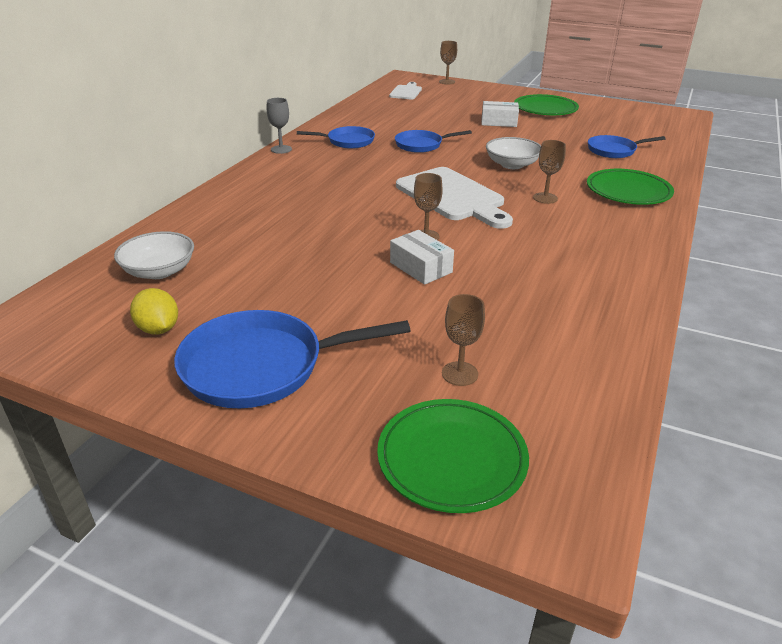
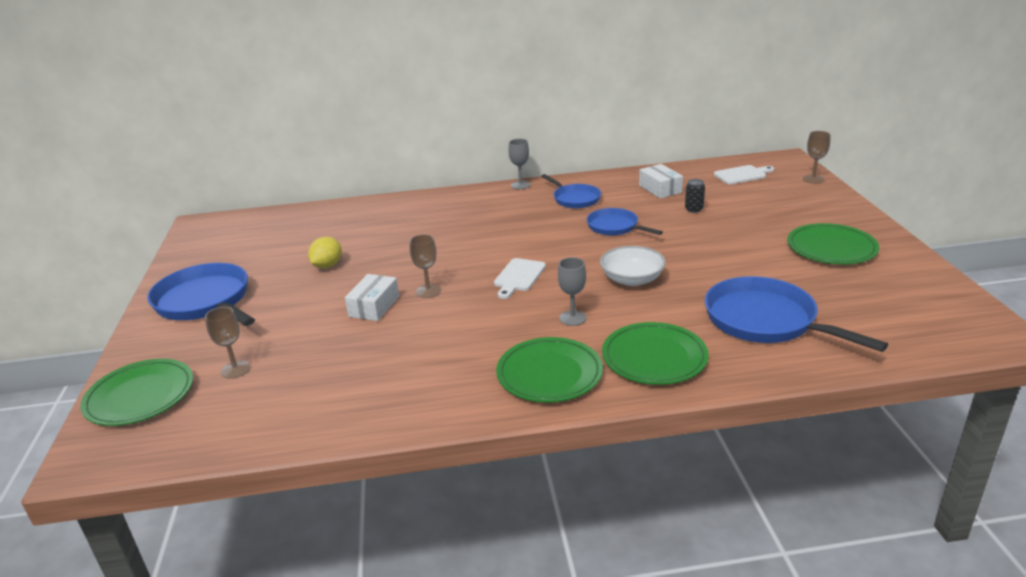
camera: 60 degrees right, 5 degrees down
(158, 329) = (226, 258): yellow lemon -> yellow lemon (327, 266)
(159, 271) = (291, 229): white bowl -> none
(434, 118) = (694, 209): none -> black can
(452, 196) = (518, 277): white cutting board -> white cutting board, size x0.54
(499, 122) = (740, 239): white box -> white box (660, 189)
(545, 198) = (572, 318): brown goblet -> grey goblet
(614, 150) = (766, 321): blue pan -> blue pan, size x1.69
(618, 228) = (549, 374): none -> green plate

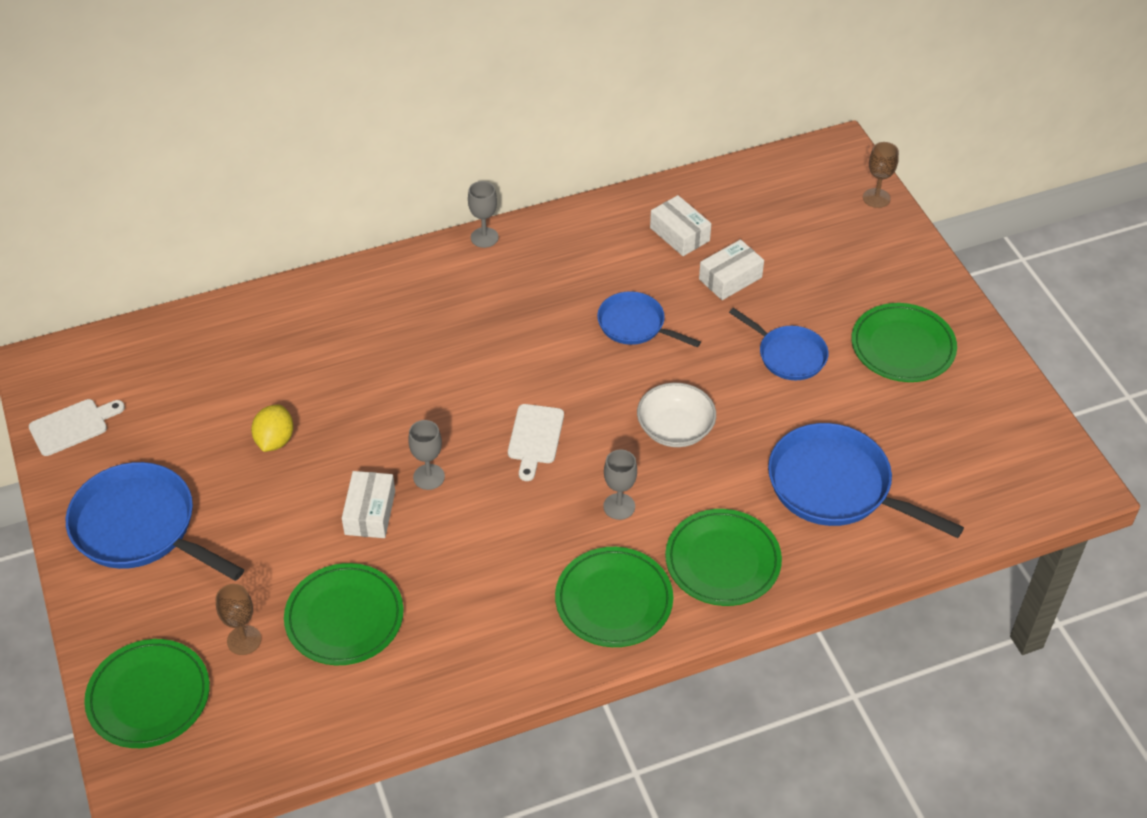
camera: 15 degrees left, 20 degrees up
(321, 363) = (344, 617): none -> green plate
(428, 291) = (429, 477): brown goblet -> grey goblet
(574, 199) = (568, 265): blue pan -> blue pan (788, 355)
(694, 209) = (730, 278): black can -> white box
(742, 175) = (784, 193): white cutting board -> white cutting board (72, 426)

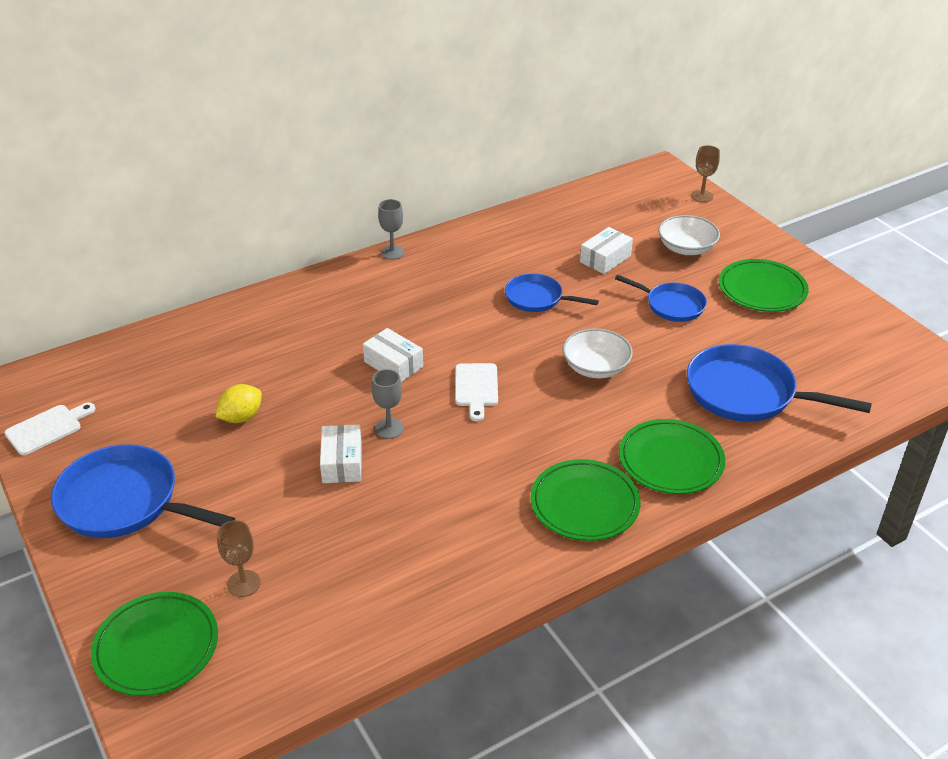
camera: 10 degrees left, 10 degrees down
(275, 440) = (241, 417): yellow lemon -> yellow lemon turned 45 degrees clockwise
(344, 617) = (337, 551): green plate -> none
(619, 506) = (566, 430): grey goblet -> none
(679, 234) = (554, 234): white box -> white box (393, 364)
(832, 275) = (686, 248): none -> white bowl

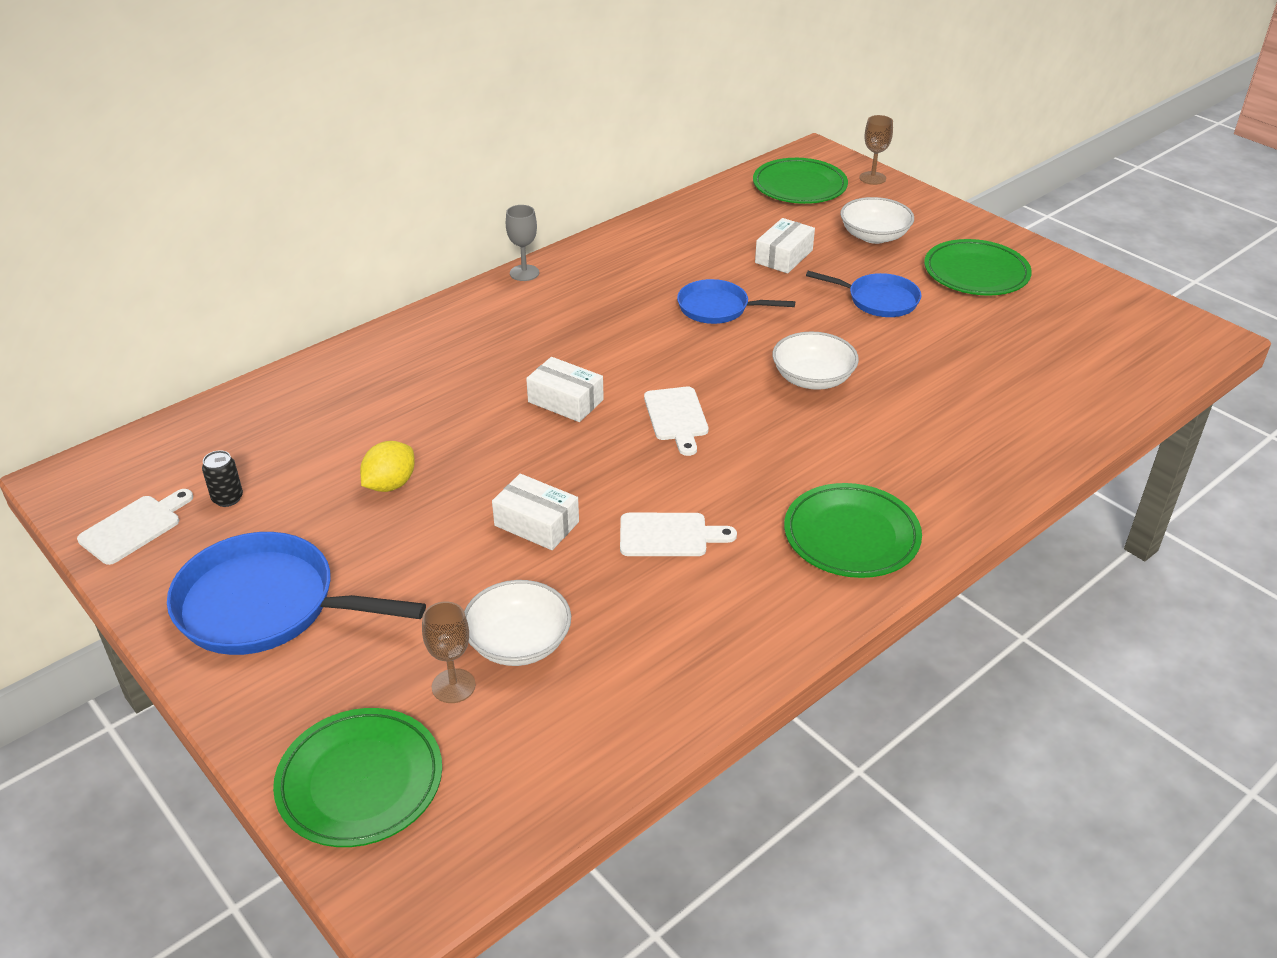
camera: 10 degrees left, 0 degrees up
(119, 414) = (227, 498): none -> black can
(301, 556) = (518, 642): none -> white bowl
(342, 463) = (536, 523): white box -> white box turned 45 degrees counterclockwise
(389, 428) = (584, 476): grey goblet -> none
(440, 485) = (668, 535): none -> white cutting board
(670, 460) = (936, 473): green plate -> green plate (799, 186)
(747, 393) = (998, 388): blue pan -> none

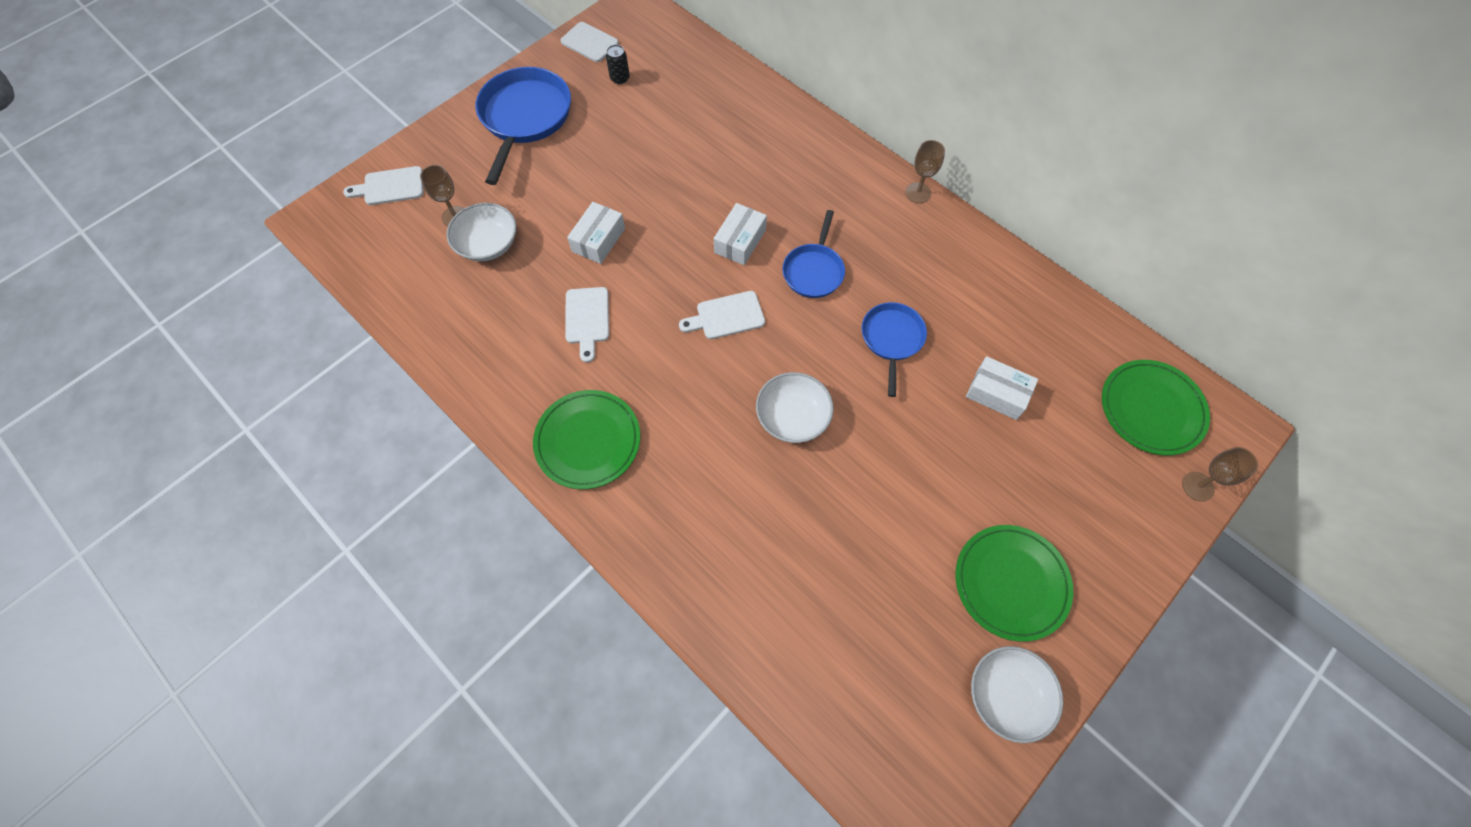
camera: 85 degrees right, 25 degrees up
(360, 781) = (390, 187): green plate -> white cutting board
(390, 484) = (636, 154): yellow lemon -> none
(524, 273) = (918, 193): grey goblet -> brown goblet
(874, 236) = (1062, 481): white bowl -> white bowl (1007, 695)
(878, 300) = (934, 479): blue pan -> blue pan (814, 271)

